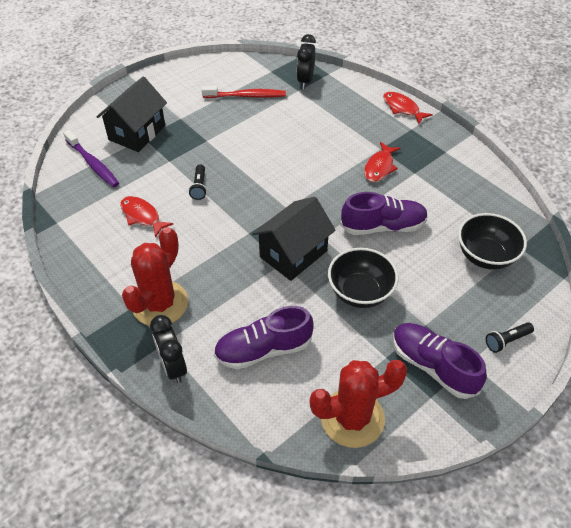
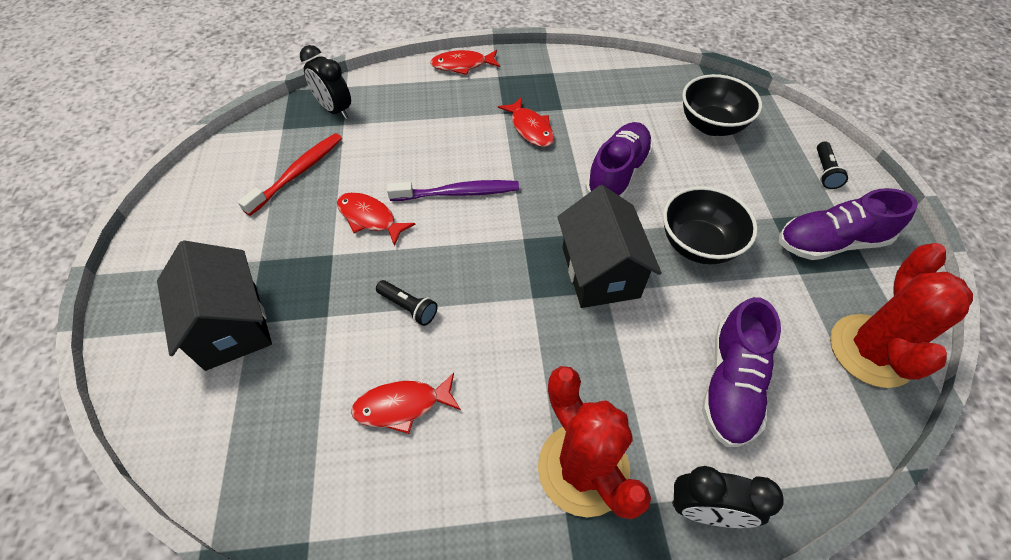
camera: 55 degrees left, 5 degrees up
(93, 164) = (233, 419): purple toothbrush -> purple toothbrush (458, 193)
(242, 140) = (370, 218): none -> red fish

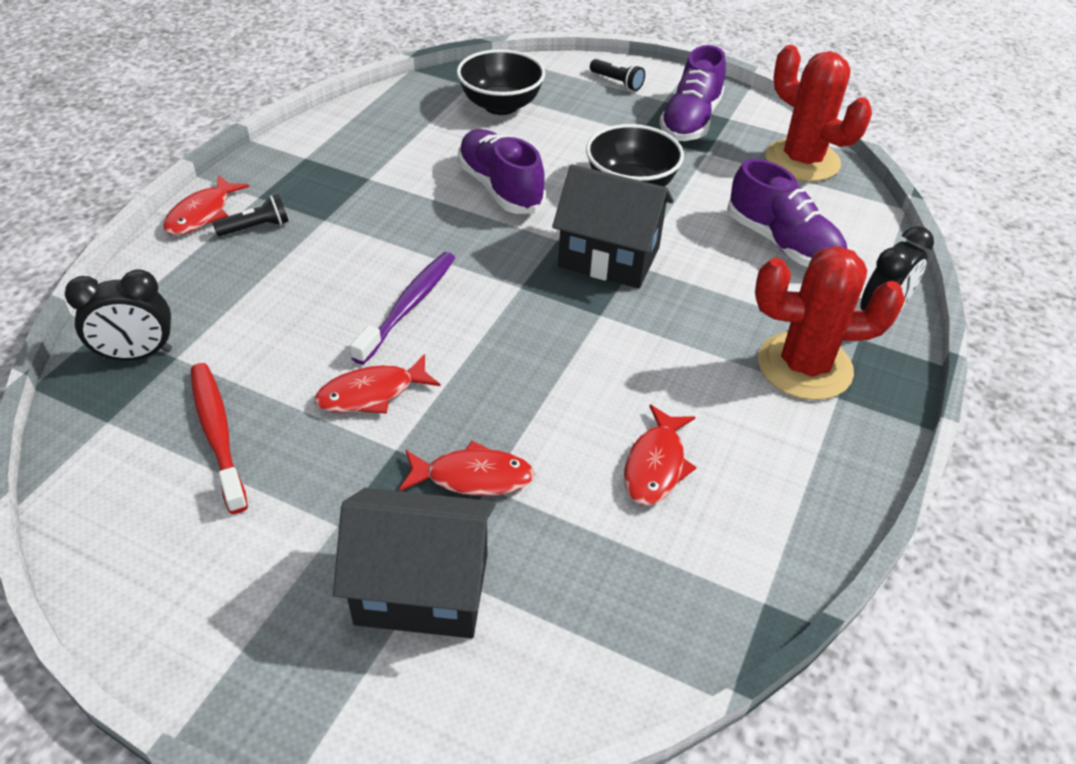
camera: 60 degrees left, 10 degrees down
(409, 307) = (534, 411): black flashlight -> black flashlight (256, 227)
(530, 129) = (372, 212): red fish -> red fish (473, 477)

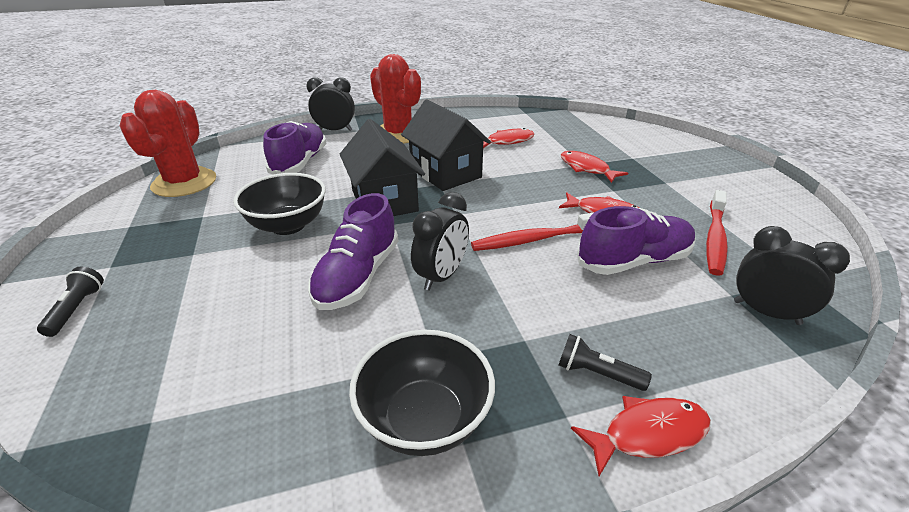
camera: 130 degrees left, 10 degrees down
(408, 306) = (534, 239): purple toothbrush -> red toothbrush
(422, 588) = (642, 156): black house -> black house (445, 173)
(440, 224) = (441, 276): none -> black clock
(501, 105) = (194, 360): black bowl -> black bowl (425, 419)
(690, 121) = (148, 239): purple shoe -> purple shoe (633, 261)

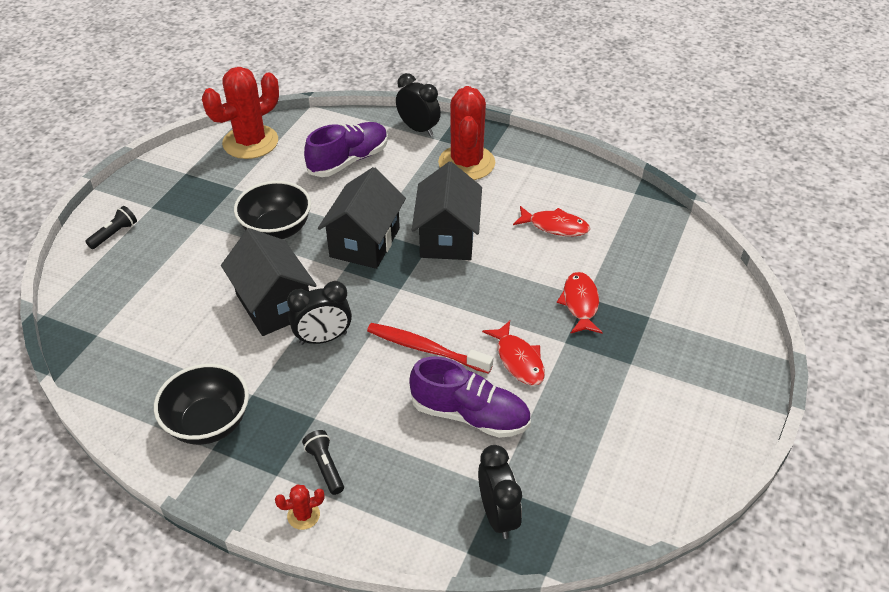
camera: 40 degrees right, 10 degrees up
(358, 276) = (274, 304): purple shoe -> black house
(648, 434) = (303, 515): red fish -> red cactus
(715, 238) = (570, 441): red toothbrush -> none

